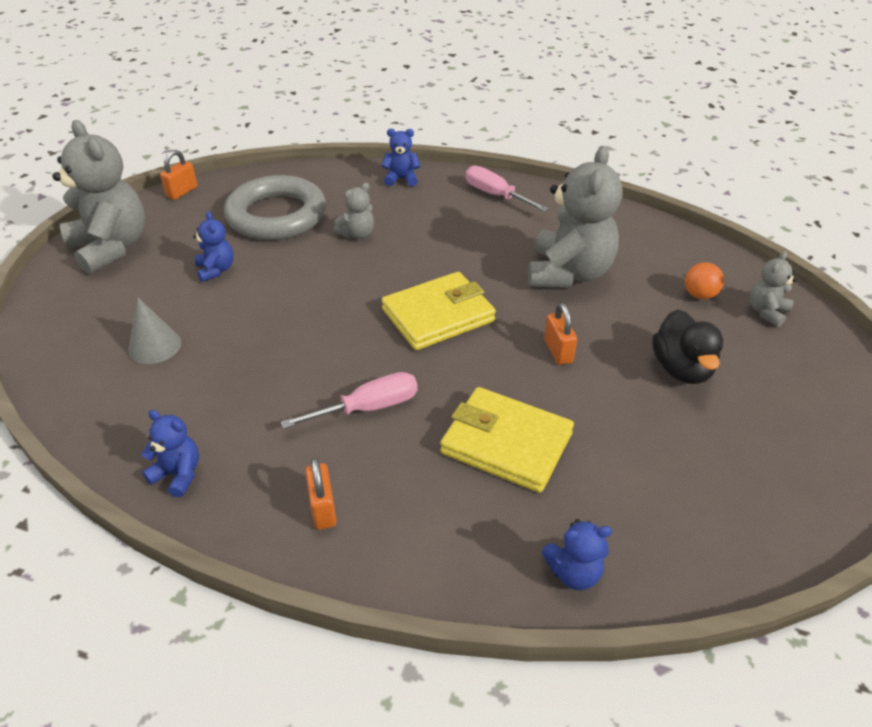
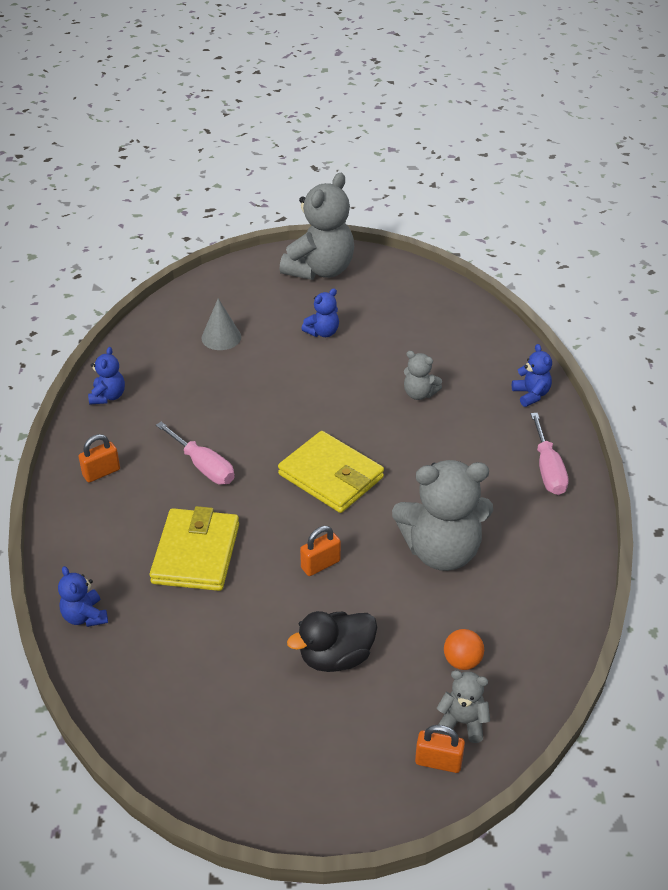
camera: 70 degrees right, 0 degrees up
(182, 192) = (417, 273): orange padlock -> orange padlock (438, 762)
(277, 215) = (417, 337): grey ring -> none
(496, 195) = (548, 469): pink screwdriver -> pink screwdriver turned 150 degrees clockwise

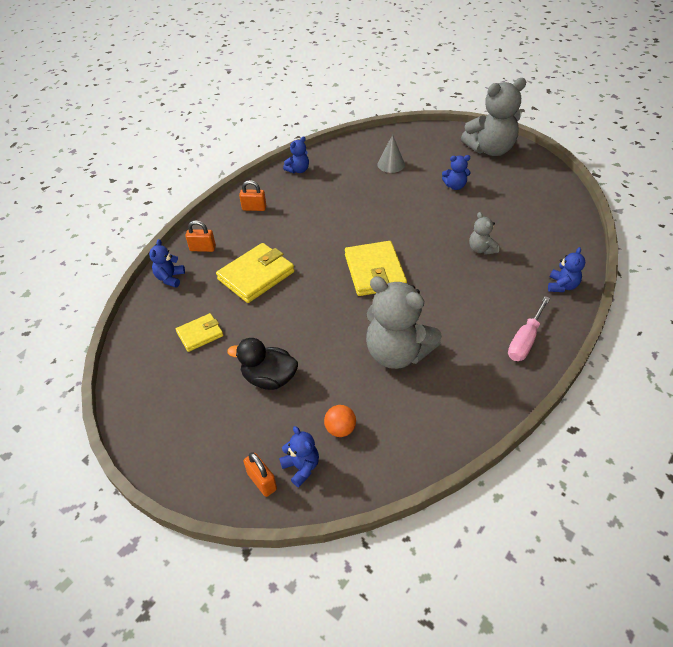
camera: 40 degrees right, 5 degrees up
(201, 658) = (200, 334): none -> yellow wallet
(203, 466) = (309, 230): pink screwdriver -> none
(320, 564) = (316, 319): orange padlock -> orange padlock (203, 248)
(462, 722) = (301, 467): grey teddy bear -> blue teddy bear

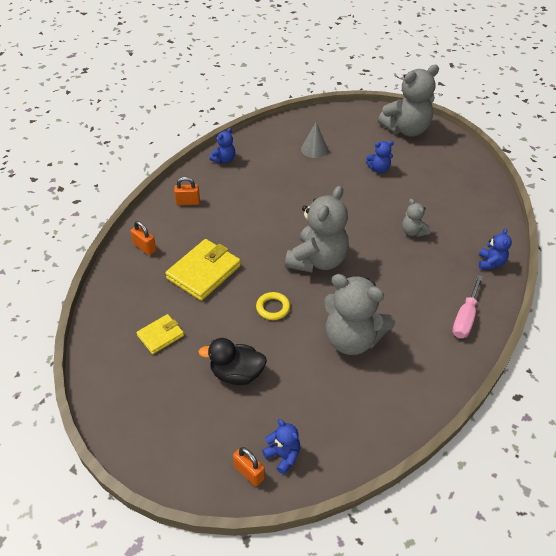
camera: 10 degrees left, 0 degrees up
(170, 278) = (118, 280): blue teddy bear -> none
(203, 248) = (145, 247): orange padlock -> orange padlock turned 45 degrees clockwise
(319, 315) = (273, 308): none -> yellow ring
(340, 429) = (312, 416): orange ball -> none
(374, 271) = (317, 260): yellow wallet -> grey teddy bear

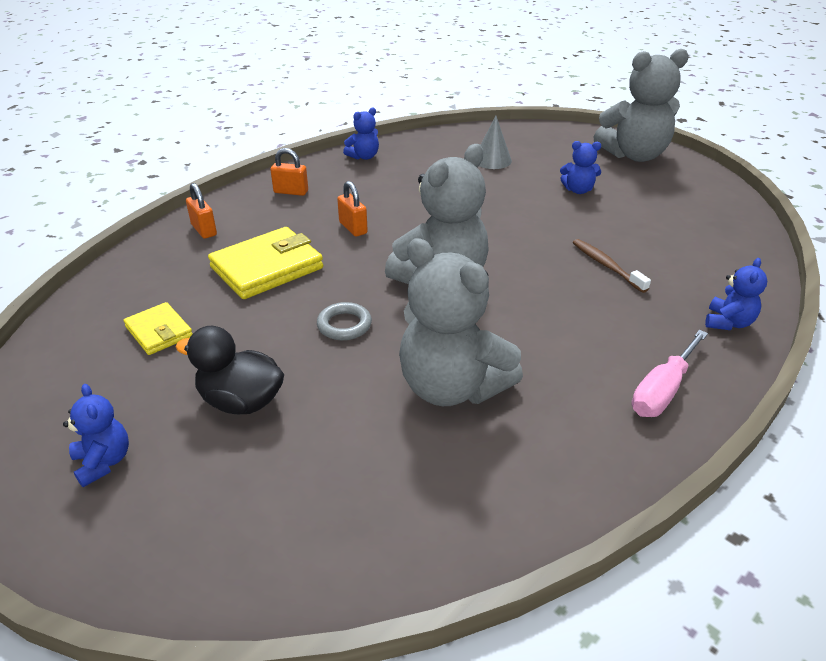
camera: 15 degrees right, 10 degrees down
(160, 335) = (159, 332): yellow wallet -> yellow wallet turned 75 degrees clockwise
(249, 472) = (176, 556): orange padlock -> orange padlock (353, 228)
(273, 308) = (344, 325): yellow ring -> grey ring
(283, 455) = (249, 541): blue teddy bear -> blue teddy bear (103, 462)
(413, 231) = (606, 265): grey teddy bear -> brown toothbrush

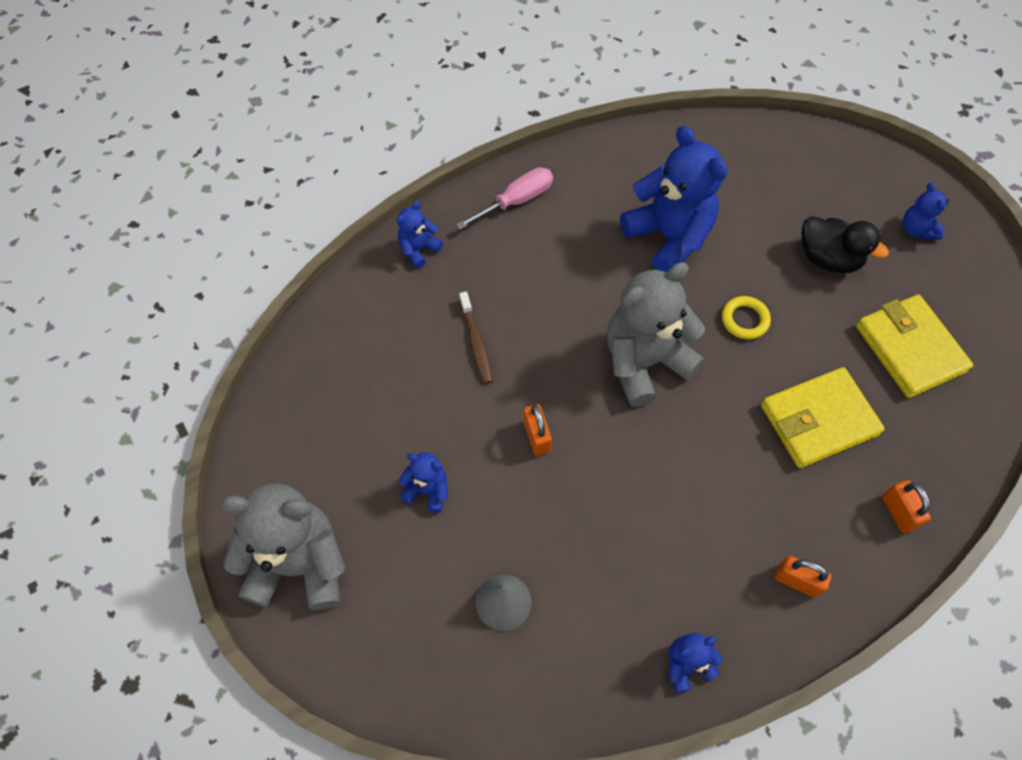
camera: 165 degrees left, 25 degrees up
(159, 332) = (909, 348): yellow wallet -> yellow wallet, size x1.74
(344, 325) = (745, 320): grey ring -> yellow ring
(353, 228) = (722, 473): orange padlock -> orange padlock (536, 436)
(452, 387) = (668, 237): grey teddy bear -> blue teddy bear

